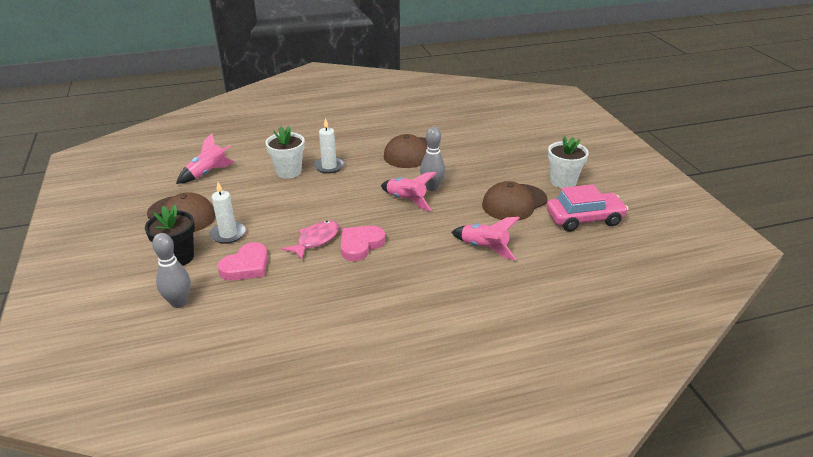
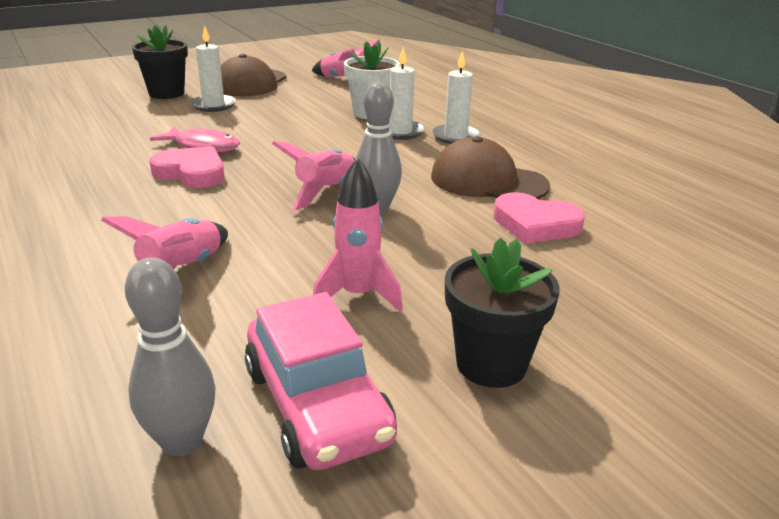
camera: 75 degrees right, 5 degrees down
(179, 302) = (84, 105): grey bowling pin -> grey bowling pin (182, 442)
(246, 266) = (147, 121): pink heart -> pink heart (535, 224)
(346, 151) = (455, 137): none -> white candle
(514, 203) = (358, 295): brown cap -> pink rocket
(563, 181) = (491, 364): white flower pot -> black flower pot

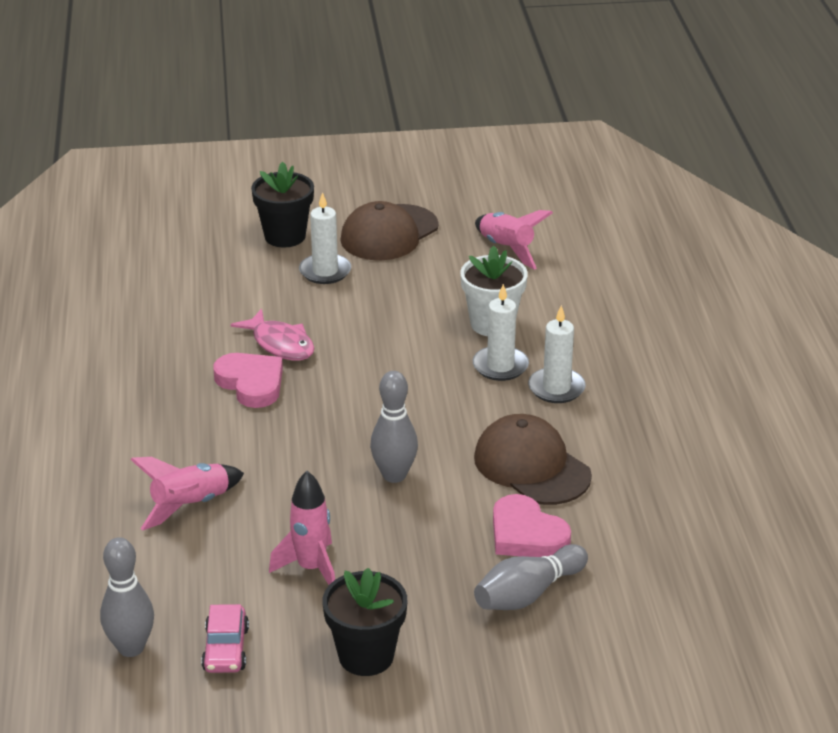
camera: 25 degrees right, 5 degrees up
(317, 405) = (226, 649): pink car -> pink car, size x0.57
(326, 191) = (361, 441): pink rocket -> none
(588, 266) = (528, 594): none -> grey bowling pin

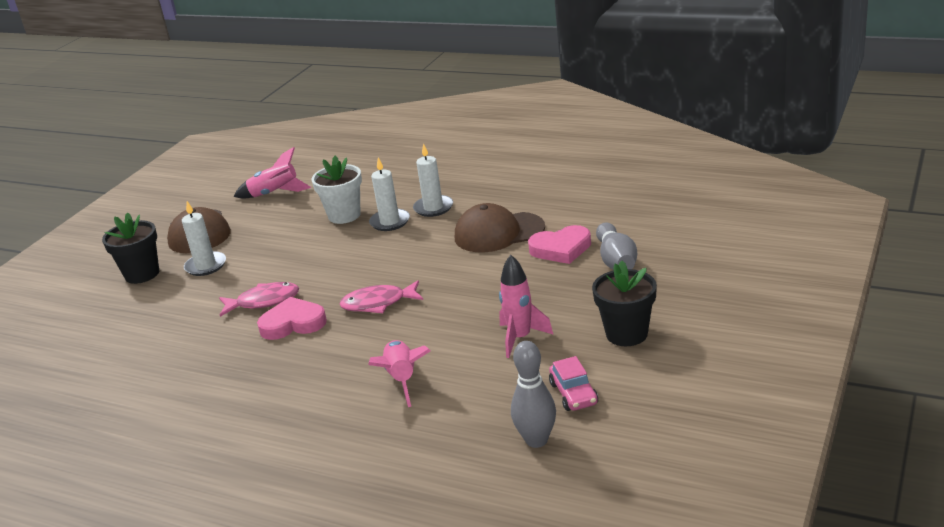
camera: 55 degrees left, 5 degrees down
(226, 649) = (573, 394): pink car -> pink car turned 45 degrees clockwise
(322, 429) = (378, 303): none -> pink fish
(394, 475) = (456, 284): grey bowling pin -> none

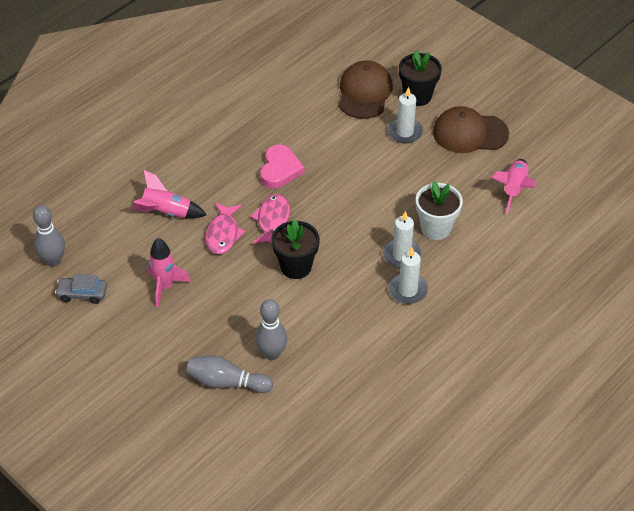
camera: 105 degrees right, 20 degrees up
(264, 301) = (323, 158): pink fish -> pink fish (223, 234)
(498, 233) = (329, 321): brown cap -> brown cap (364, 93)
(561, 249) = (271, 353): pink heart -> grey bowling pin
(573, 394) = (82, 294): pink car -> grey car
(626, 334) = (124, 348): black flower pot -> black flower pot (296, 266)

